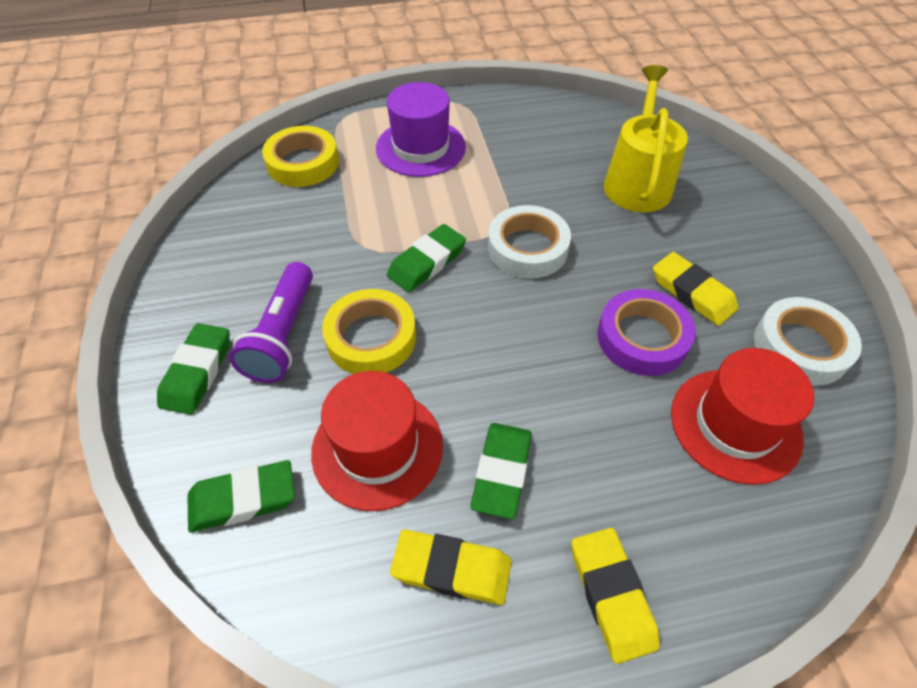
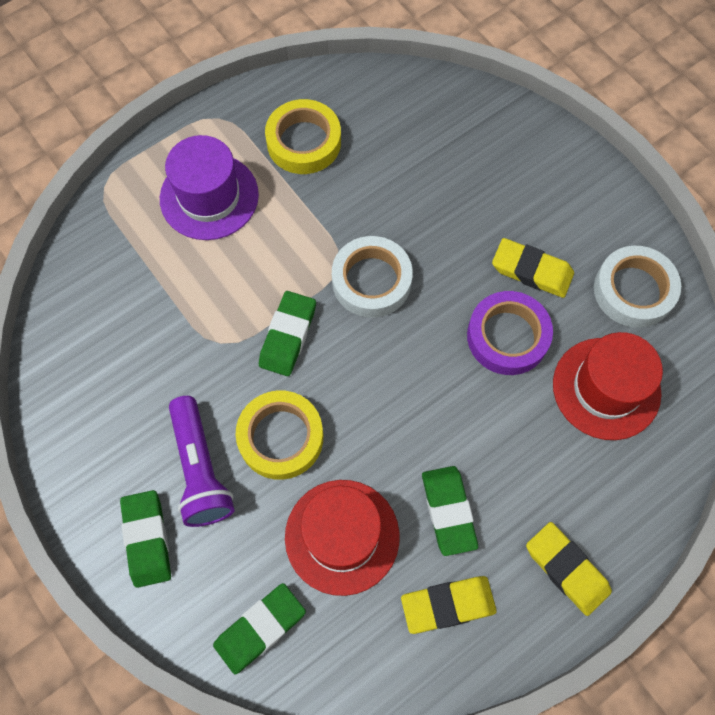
camera: 25 degrees left, 15 degrees up
(303, 163) = (98, 266): yellow tape -> yellow tape (304, 142)
(637, 182) = (438, 158): yellow watering can -> none

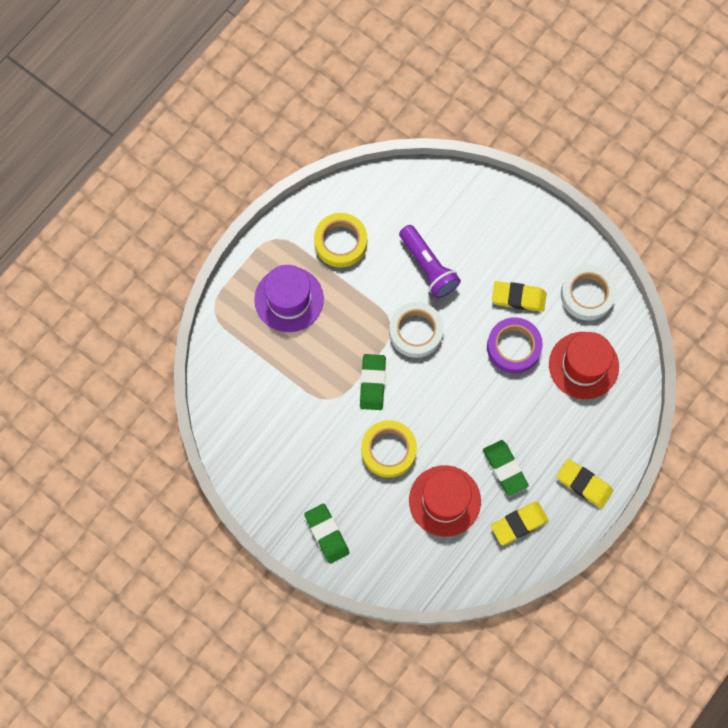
camera: 15 degrees left, 5 degrees up
(200, 469) = (345, 483): purple flashlight -> purple flashlight (428, 267)
(260, 629) = (412, 567): green eraser -> none

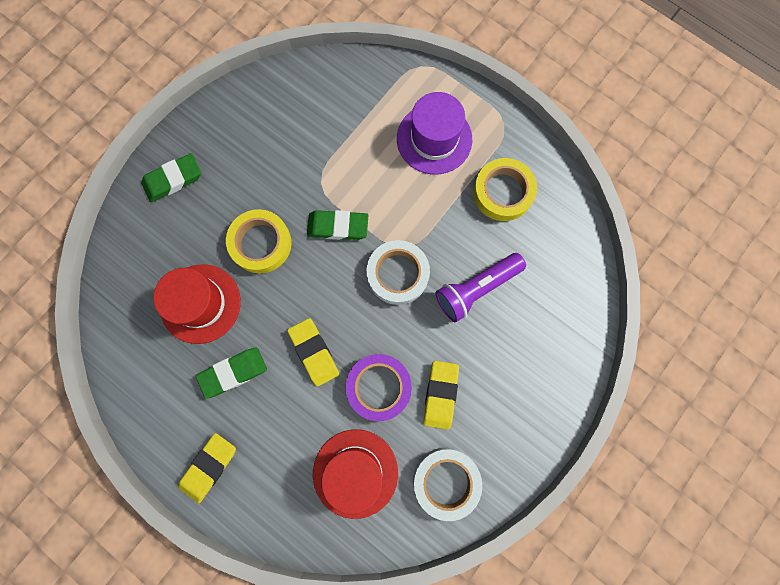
camera: 90 degrees right, 5 degrees up
(519, 524) = (168, 387): yellow eraser -> yellow eraser (314, 352)

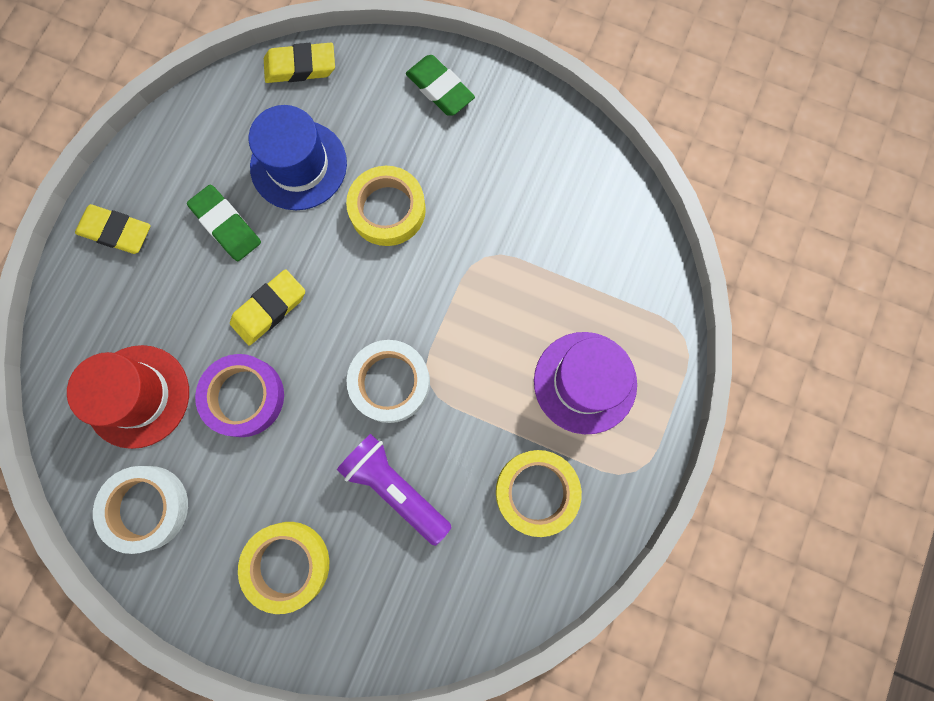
camera: 75 degrees right, 0 degrees up
(200, 303) = (298, 165): red hat -> blue hat
(338, 227) = (432, 293): green eraser -> none
(440, 395) = (250, 475): yellow eraser -> yellow eraser (300, 67)
(513, 380) = (287, 564): none -> yellow tape

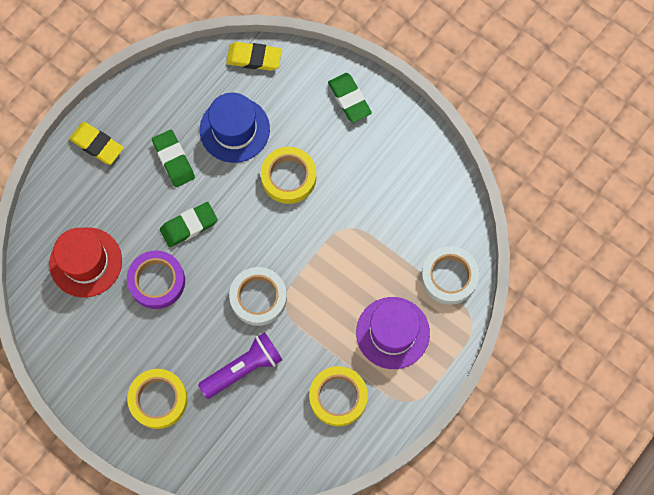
camera: 15 degrees right, 5 degrees down
(146, 508) = (74, 338): white tape -> white tape (449, 277)
(269, 309) = (189, 226): yellow eraser -> green eraser
(395, 487) = (243, 369): purple flashlight -> purple flashlight turned 90 degrees clockwise

